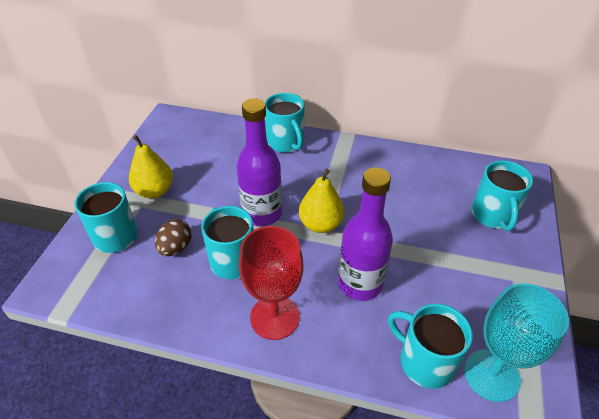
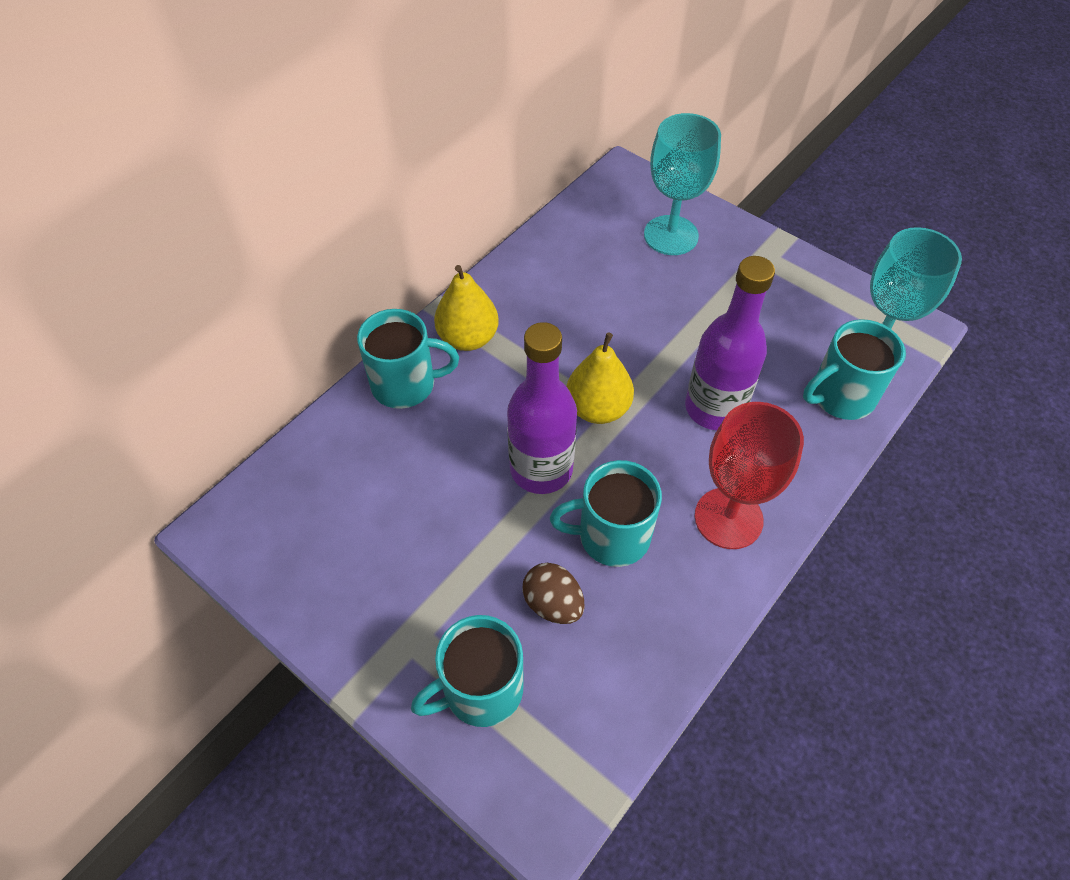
camera: 65 degrees left, 10 degrees up
(155, 191) = (408, 603): yellow pear -> yellow pear (468, 338)
(493, 215) = (671, 235): turquoise mug -> turquoise goblet

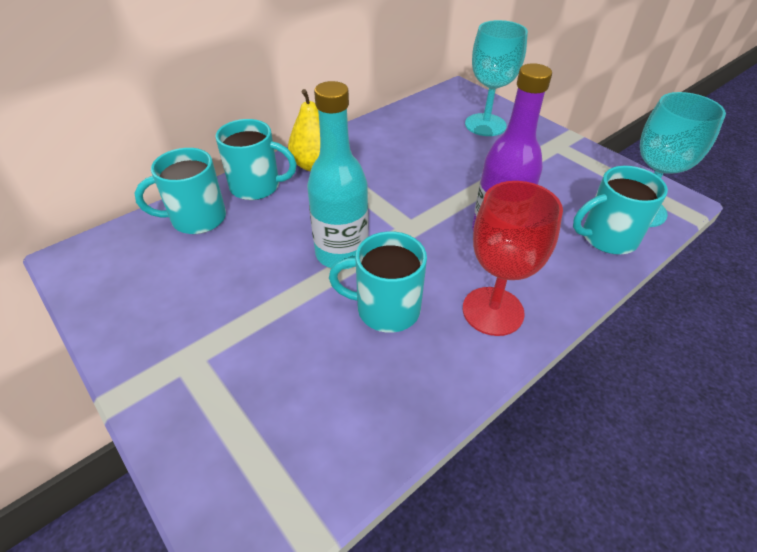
camera: 10 degrees right, 10 degrees down
(480, 690) = (228, 413): turquoise mug -> turquoise mug (196, 219)
(541, 469) = (341, 253): purple bottle -> turquoise bottle
(553, 604) = (318, 353): brown egg -> none
(598, 408) = (400, 220): yellow pear -> none

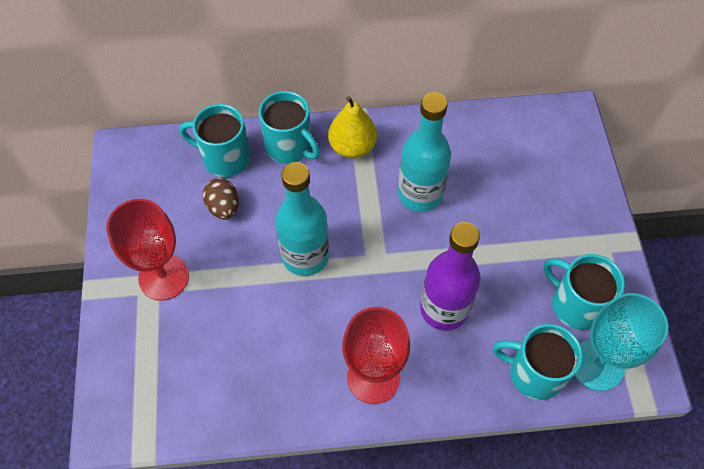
camera: 35 degrees right, 15 degrees up
(201, 343) = (164, 277): none -> red goblet
(226, 254) = (223, 207): none -> brown egg
(385, 309) = (299, 326): turquoise mug -> turquoise mug (575, 304)
(400, 170) = (420, 194): none -> turquoise bottle
(485, 125) = (552, 179): turquoise goblet -> none

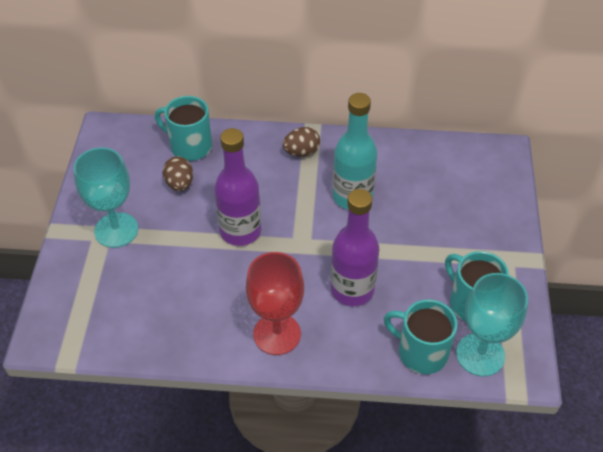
camera: 10 degrees right, 10 degrees down
(164, 277) = (116, 230): red goblet -> turquoise goblet
(290, 147) = (247, 145): turquoise mug -> none
(305, 256) = (240, 231): turquoise bottle -> purple bottle
(352, 147) = (301, 152): yellow pear -> brown egg

